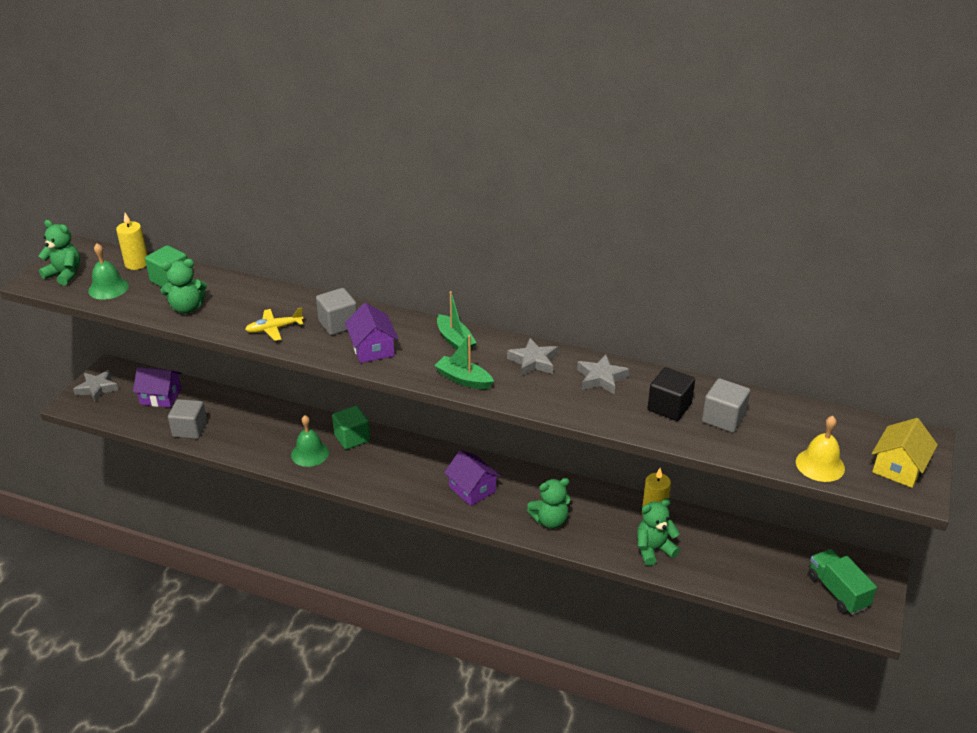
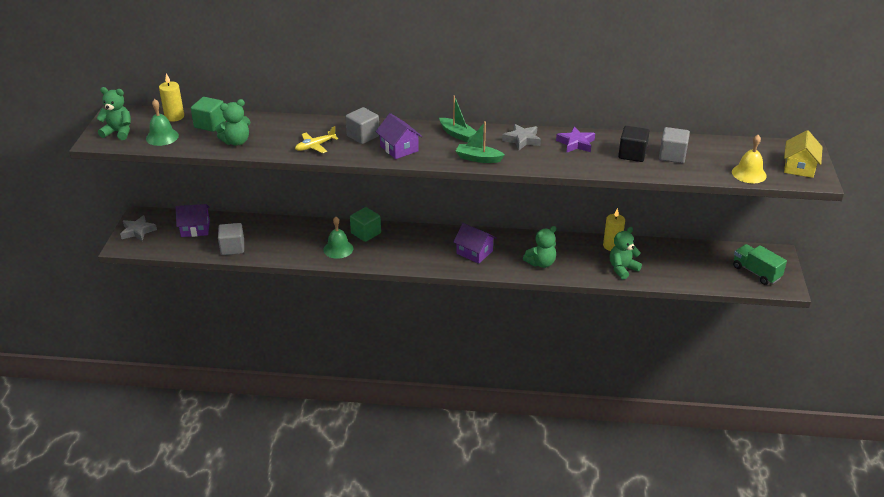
camera: 15 degrees left, 0 degrees up
(601, 378) = (576, 143): grey star -> purple star

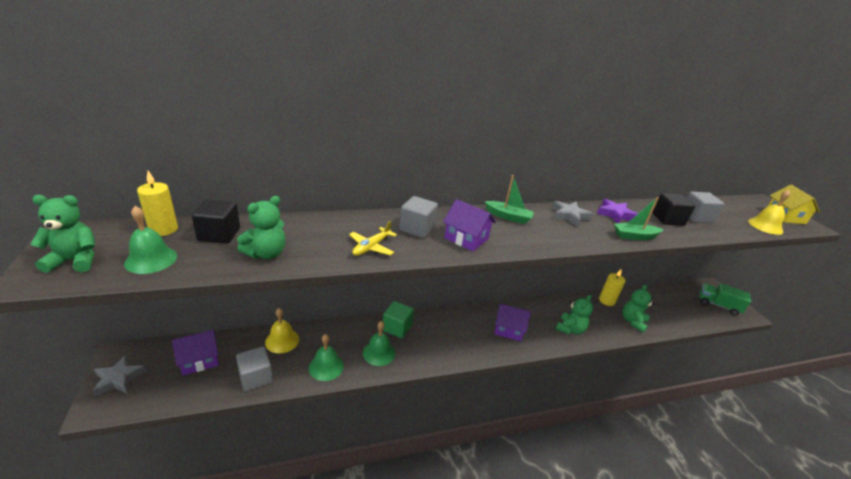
camera: 25 degrees left, 5 degrees down
(210, 124) = (219, 234): green cube -> black cube
(262, 226) = (282, 340): none -> yellow bell
(289, 251) = (326, 367): none -> green bell
(478, 158) = (552, 240): green boat -> green boat (634, 236)

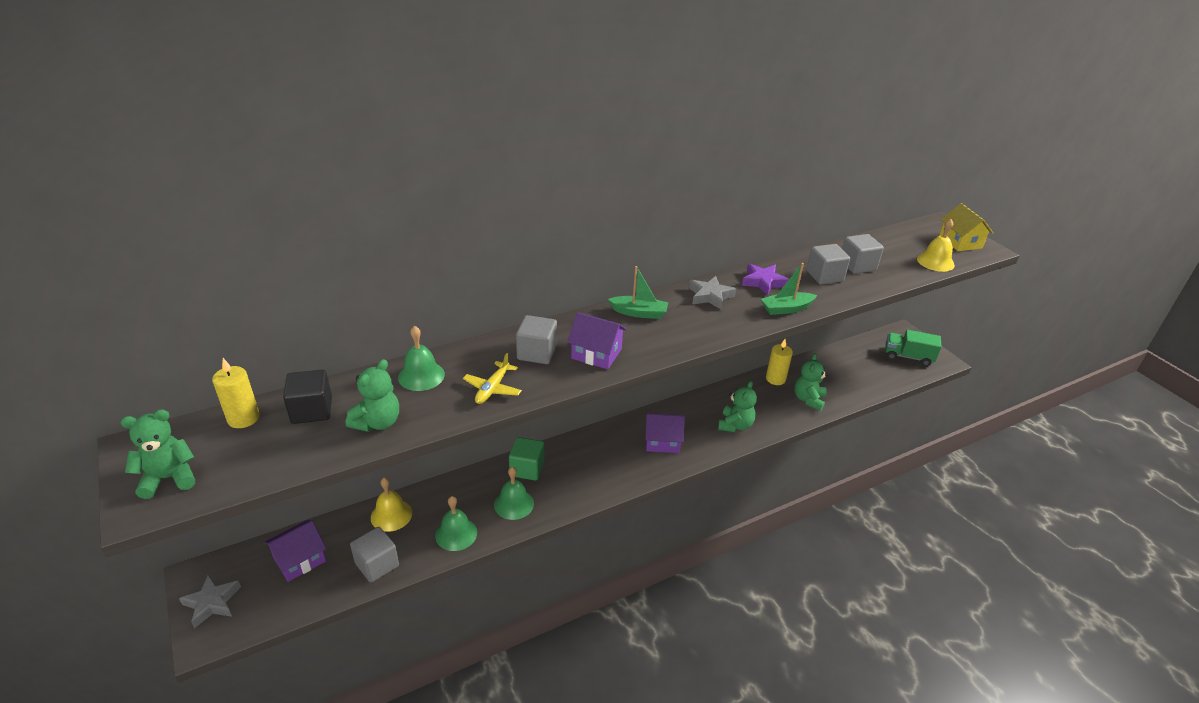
camera: 10 degrees left, 5 degrees up
(151, 259) = (253, 458): green bell -> green bell (421, 375)
(668, 219) = (824, 276): black cube -> grey cube

